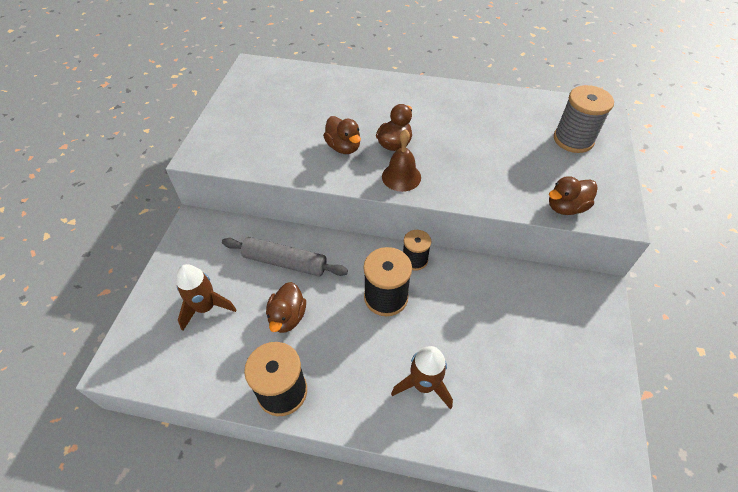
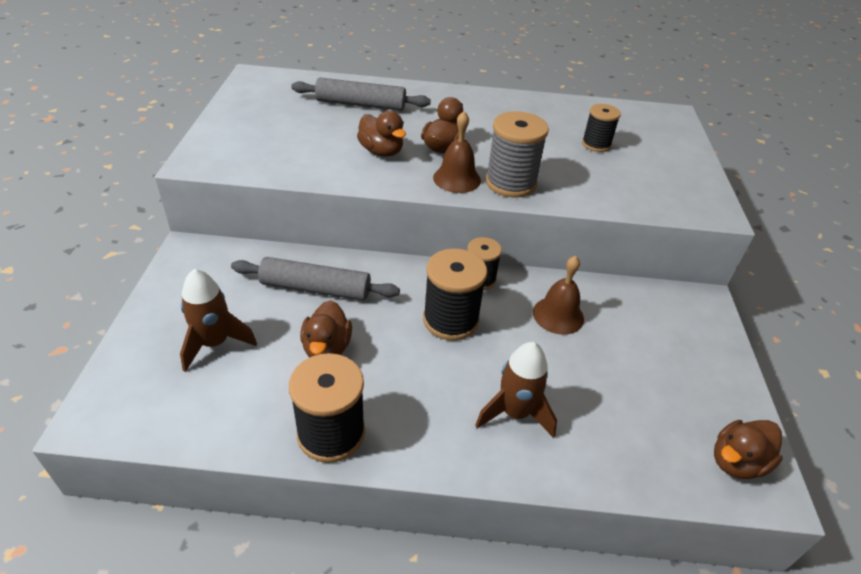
camera: 10 degrees left, 10 degrees down
(333, 97) = (361, 104): none -> grey rolling pin
(473, 297) = (558, 315): none -> brown bell
(527, 142) = (596, 144): none -> black spool
(566, 207) = (653, 203): brown duck -> brown duck (737, 462)
(573, 139) = (646, 141): grey spool -> grey spool (510, 183)

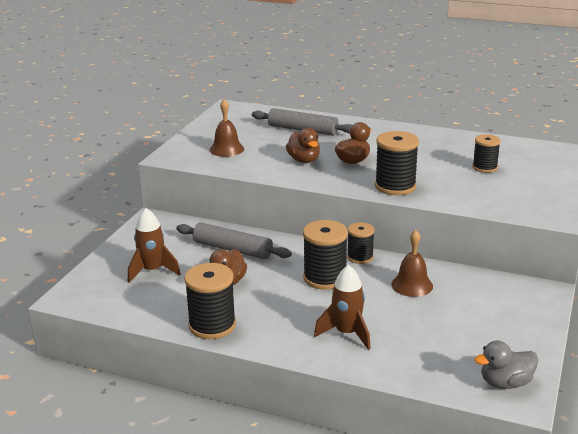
camera: 20 degrees right, 15 degrees down
(457, 179) = (353, 180): brown bell -> brown bell (226, 149)
(510, 183) = (395, 186): grey spool -> black spool
(737, 462) = (505, 383): brown duck -> grey duck

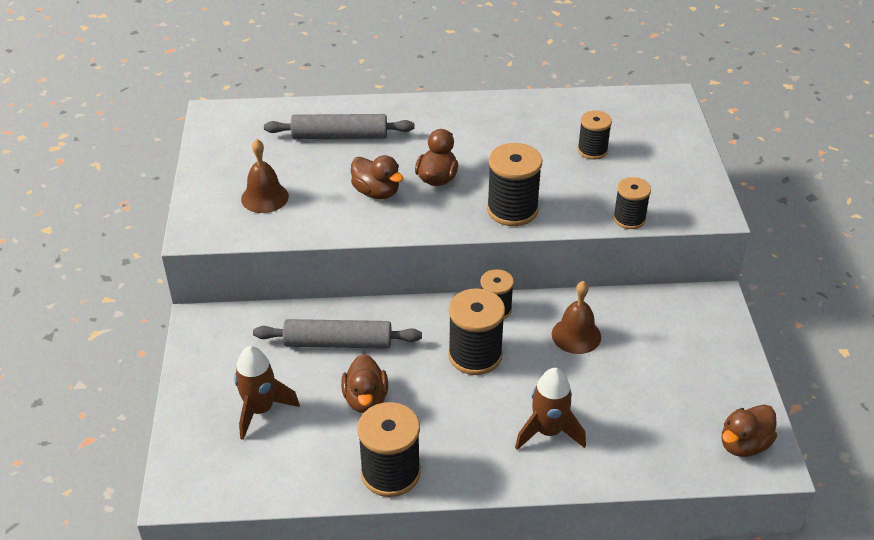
camera: 25 degrees left, 15 degrees up
(484, 208) = (629, 219): none -> black spool
(505, 383) = (744, 444): grey duck -> brown duck

